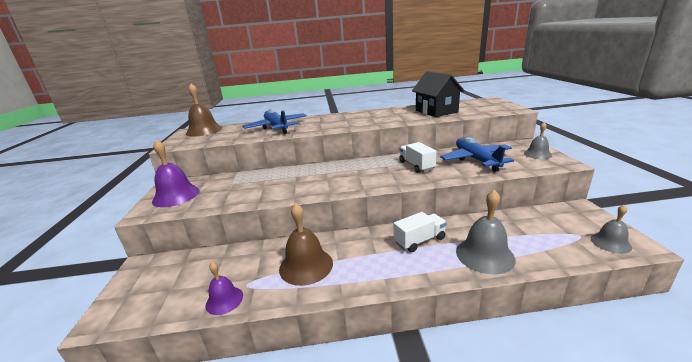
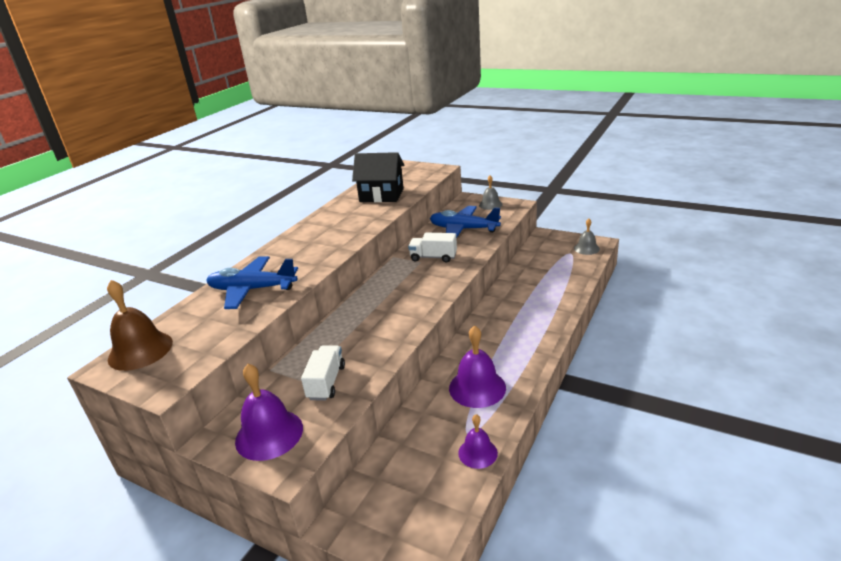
camera: 55 degrees left, 5 degrees up
(306, 265) = (477, 387): brown bell -> purple bell
(419, 240) = (507, 315): white truck -> white truck (326, 382)
(484, 255) = (552, 296): grey bell -> none

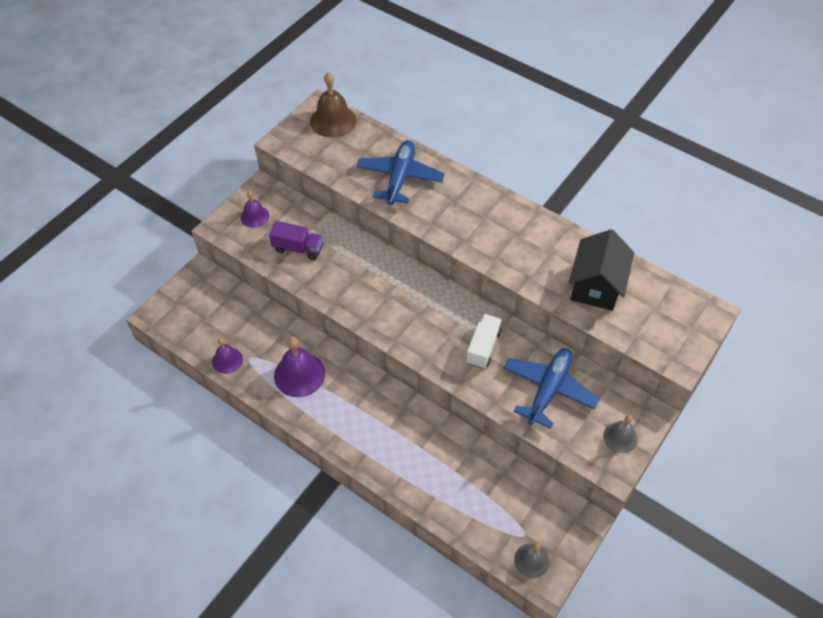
camera: 95 degrees right, 25 degrees up
(269, 434) = (254, 216): purple bell -> purple bell, size x0.60
(326, 382) = (298, 248): white truck -> purple truck

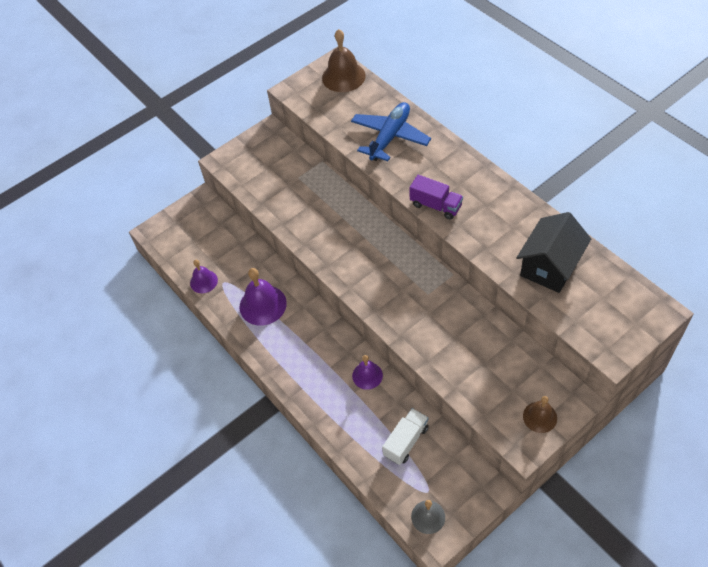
camera: 20 degrees right, 0 degrees up
(254, 216) = (256, 155): purple bell -> purple bell (367, 375)
(298, 248) = (286, 190): purple truck -> purple truck (436, 205)
(483, 347) = (430, 308): white truck -> white truck (406, 441)
(548, 390) = (482, 359): blue plane -> none
(620, 437) = (540, 417): grey bell -> brown bell

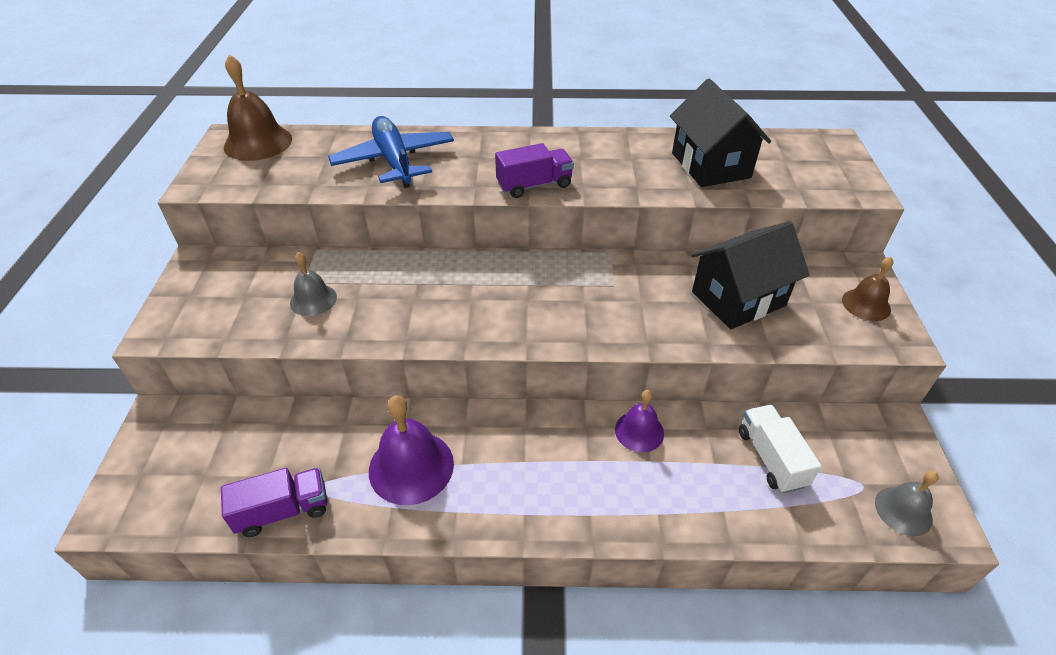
camera: 55 degrees left, 10 degrees down
(203, 281) = (283, 510): purple bell -> purple truck
(292, 191) = (313, 300): none -> grey bell
(477, 354) = (738, 299): none -> black house

